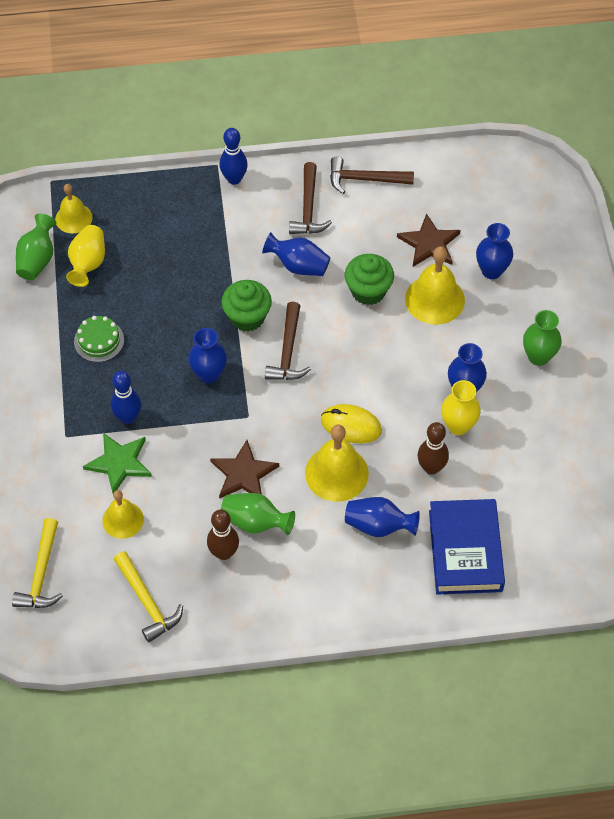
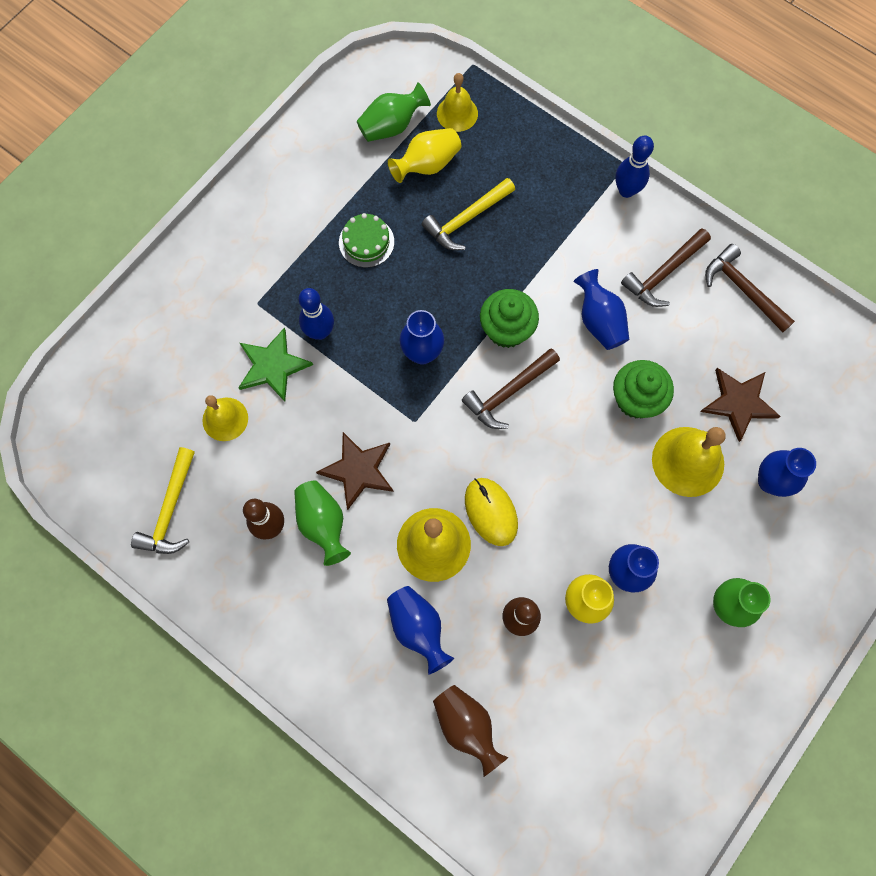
camera: 45 degrees right, 15 degrees up
(41, 574) = (120, 406): yellow hammer -> yellow hammer (466, 219)
(465, 551) = (467, 726): blue book -> brown vase

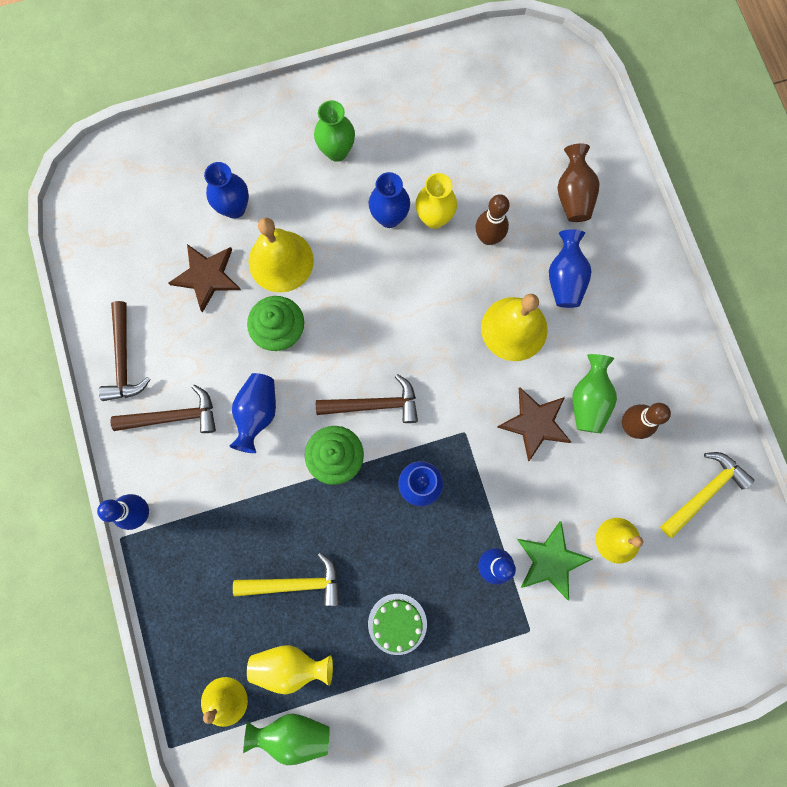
camera: 145 degrees left, 5 degrees up
(490, 512) = (455, 323): yellow mouse -> none

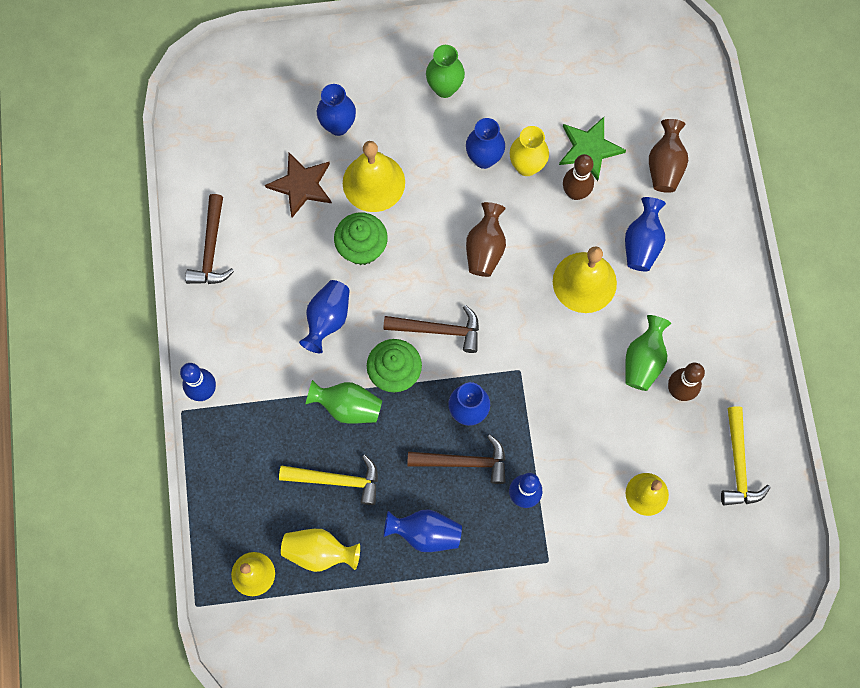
camera: 10 degrees right, 5 degrees down
(173, 417) = (249, 309): brown hammer -> brown hammer (464, 462)
(293, 732) = (311, 612): green vase -> green vase (347, 406)
(397, 624) = (425, 533): green cake -> blue vase
(407, 311) = (485, 248): none -> brown vase
(535, 423) = (588, 373): brown star -> none
(551, 560) = (580, 501): green star -> green star (589, 149)
(704, 492) = (738, 464): yellow hammer -> yellow hammer turned 120 degrees clockwise

